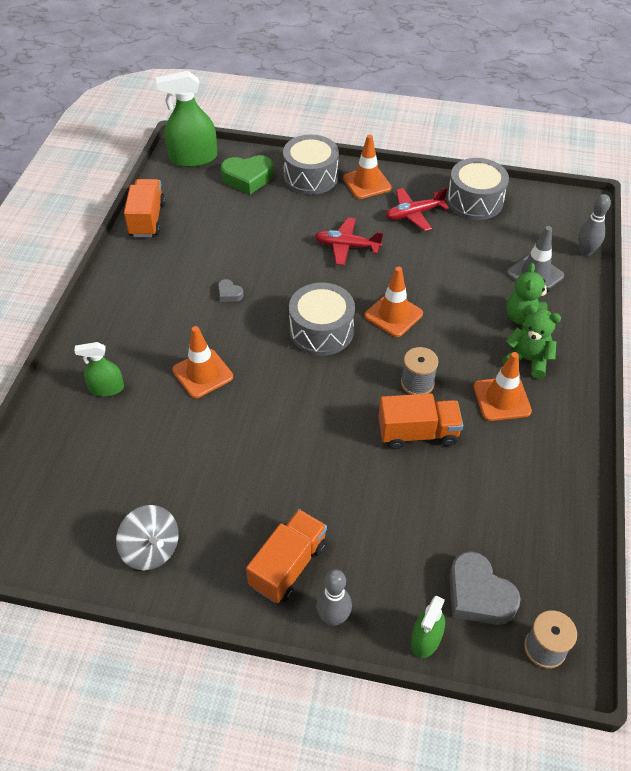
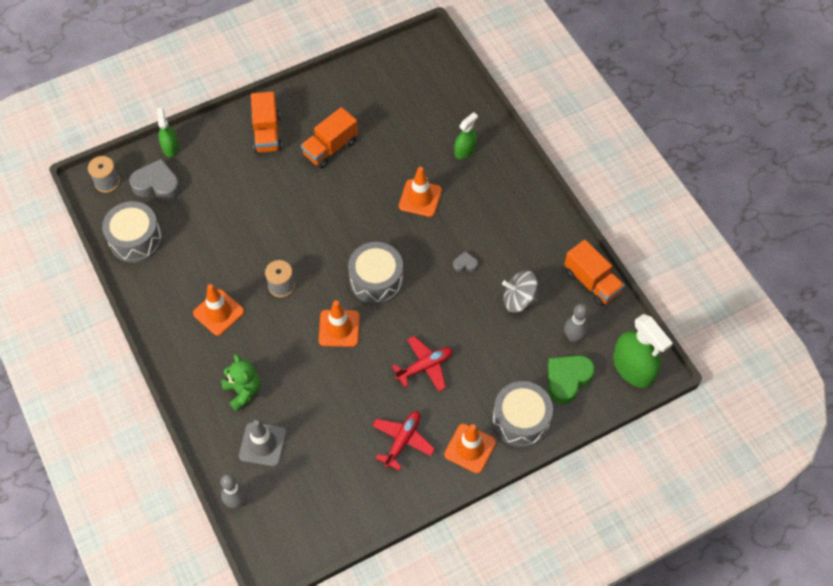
camera: 140 degrees right, 10 degrees up
(151, 549) = (344, 94): grey spinning top -> grey spinning top (519, 299)
(193, 158) = (633, 368): green spray bottle -> green spray bottle turned 105 degrees clockwise
(333, 617) = (224, 126): grey bowling pin -> grey bowling pin (573, 337)
(418, 433) = (255, 251): orange truck -> orange truck (330, 148)
(475, 201) = (365, 495): grey drum -> grey drum (135, 239)
(527, 360) = (220, 356): green teddy bear -> none

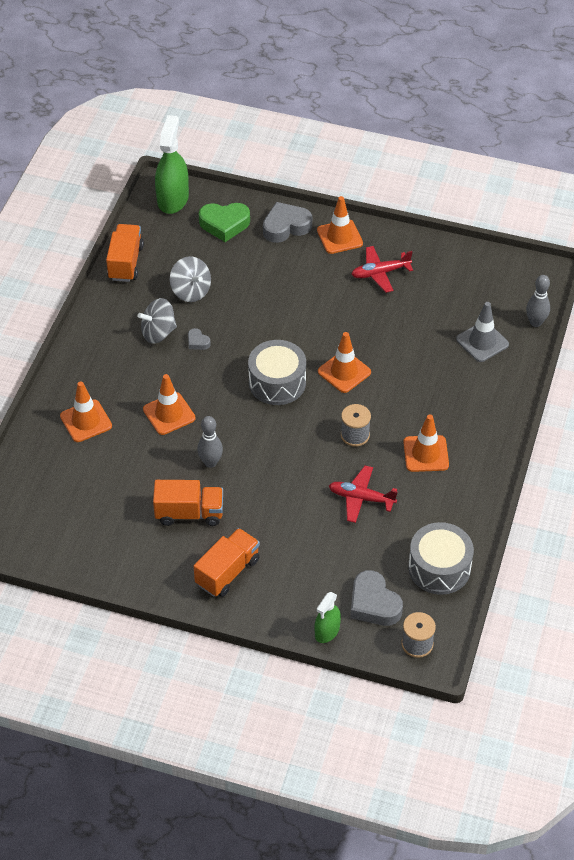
camera: 135 degrees left, 10 degrees down
(243, 391) = (462, 385): green teddy bear -> none
(424, 366) = (311, 302): red plane -> red plane (361, 498)
(465, 150) = (86, 421): green spray bottle -> orange traffic cone
(499, 248) = (158, 333): none -> grey spinning top
(521, 420) = (286, 227): grey drum -> grey heart
(573, 337) = (186, 243): grey bowling pin -> grey bowling pin (210, 462)

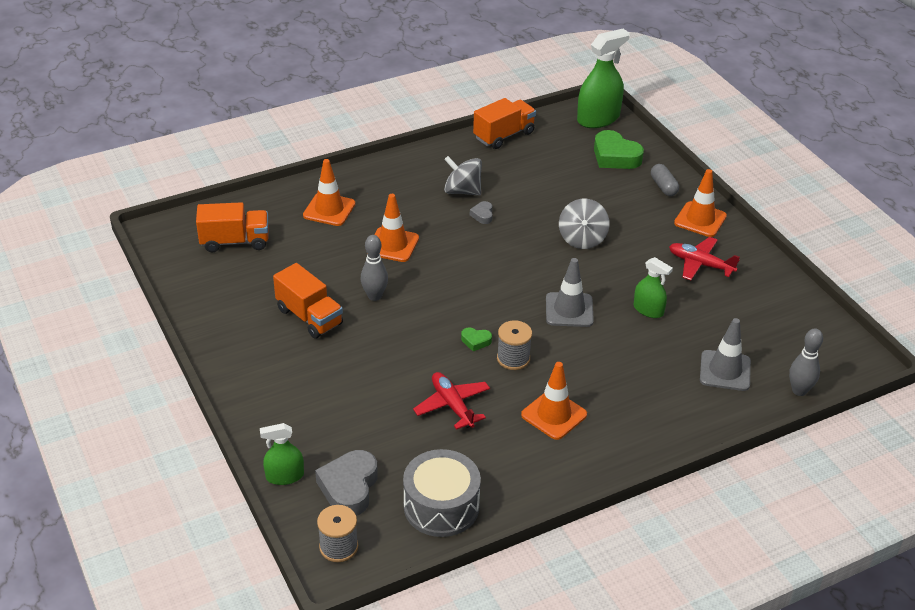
camera: 45 degrees right, 10 degrees down
(191, 291) = (526, 181): grey spinning top -> grey spinning top (582, 239)
(227, 572) = (276, 375): orange truck -> orange truck (235, 241)
(277, 382) = (504, 280): grey drum -> none
(286, 227) = (663, 186): grey heart -> grey capsule
(317, 442) = (476, 341): none -> green heart
(344, 372) = (569, 310): orange traffic cone -> grey traffic cone
(390, 333) = (648, 310): none -> green spray bottle

